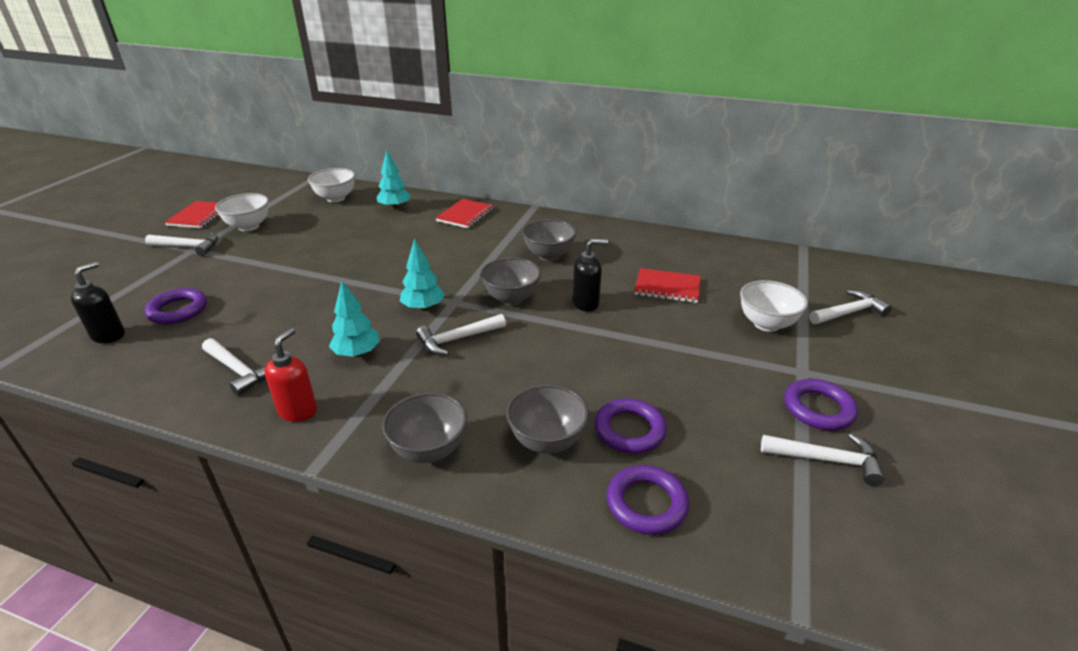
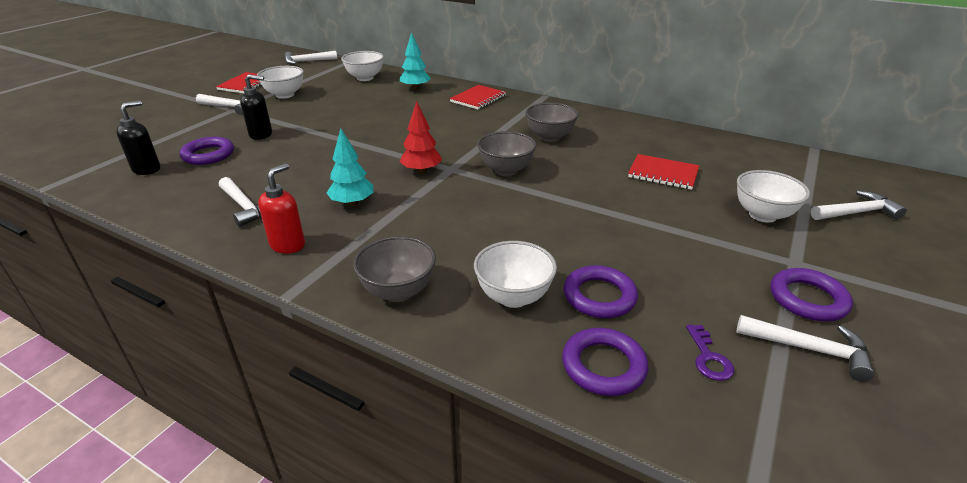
camera: 10 degrees right, 0 degrees up
(423, 308) = (421, 171): turquoise tree -> red tree
(458, 339) = (447, 200): white hammer -> white hammer (307, 61)
(547, 441) = (513, 297): grey bowl -> white bowl
(586, 303) = (578, 181): black soap dispenser -> black soap dispenser (261, 135)
(740, 481) = (708, 358): none -> purple key

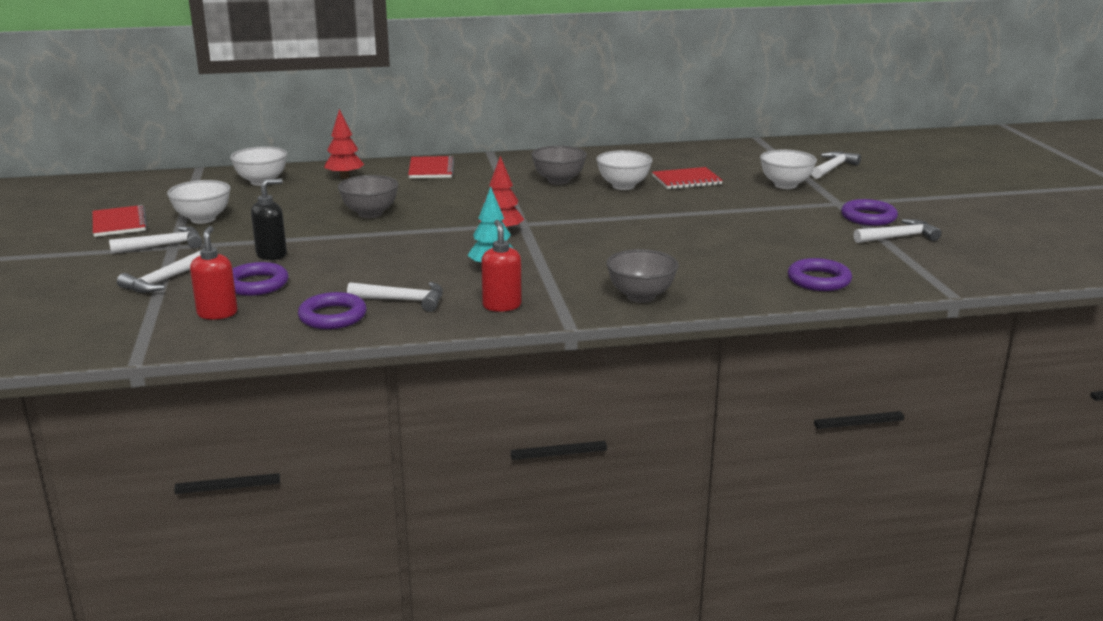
camera: 40 degrees left, 10 degrees down
(147, 169) = (217, 313): black soap dispenser -> red soap dispenser
(307, 61) = (140, 184): white hammer -> white hammer (163, 281)
(415, 88) = (345, 177): turquoise tree -> red tree
(506, 170) = (570, 212): grey bowl -> grey bowl (370, 214)
(513, 297) = (717, 272): white bowl -> white bowl (623, 186)
(599, 296) = (764, 254): purple ring -> purple ring (332, 316)
(708, 358) = (861, 257): purple key -> none

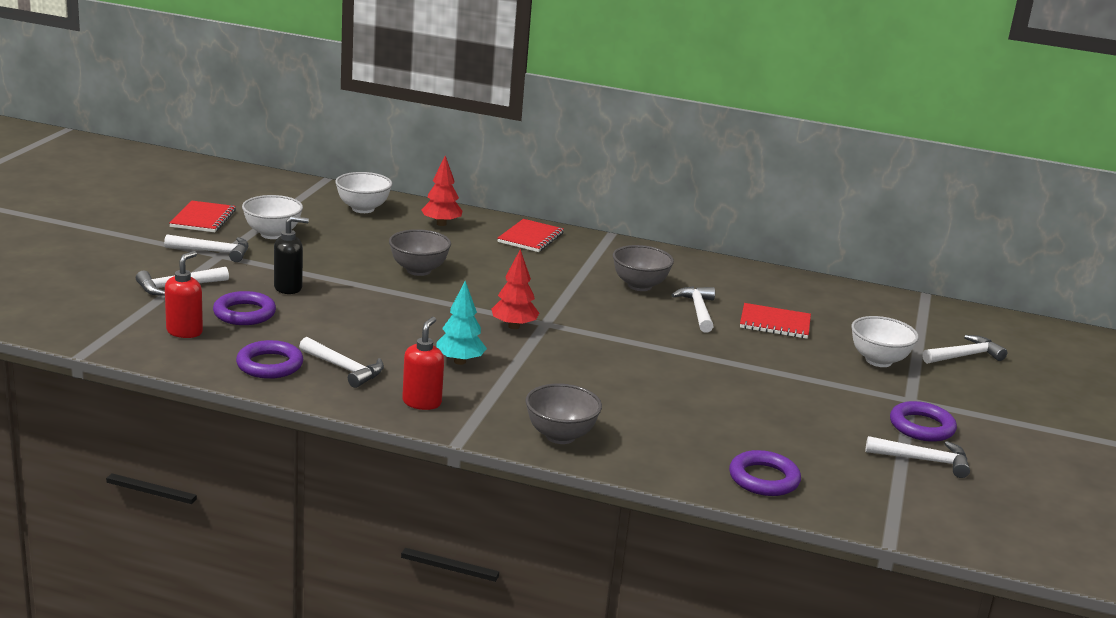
camera: 25 degrees right, 0 degrees up
(623, 186) = (698, 311): white bowl -> white hammer

